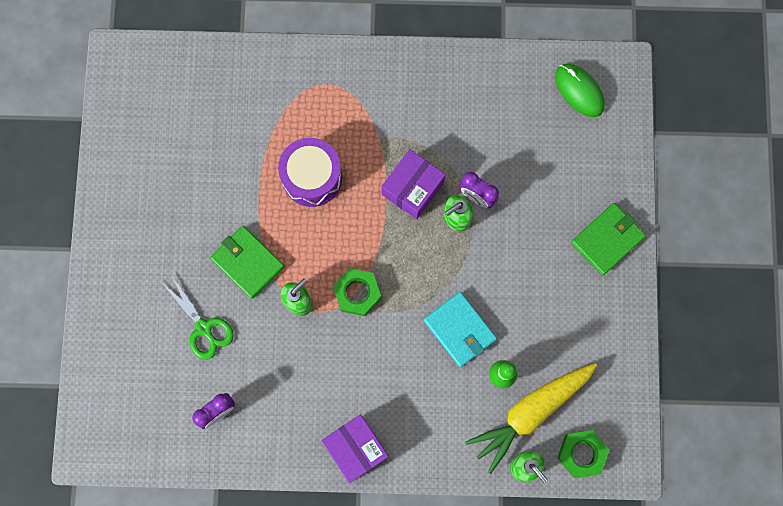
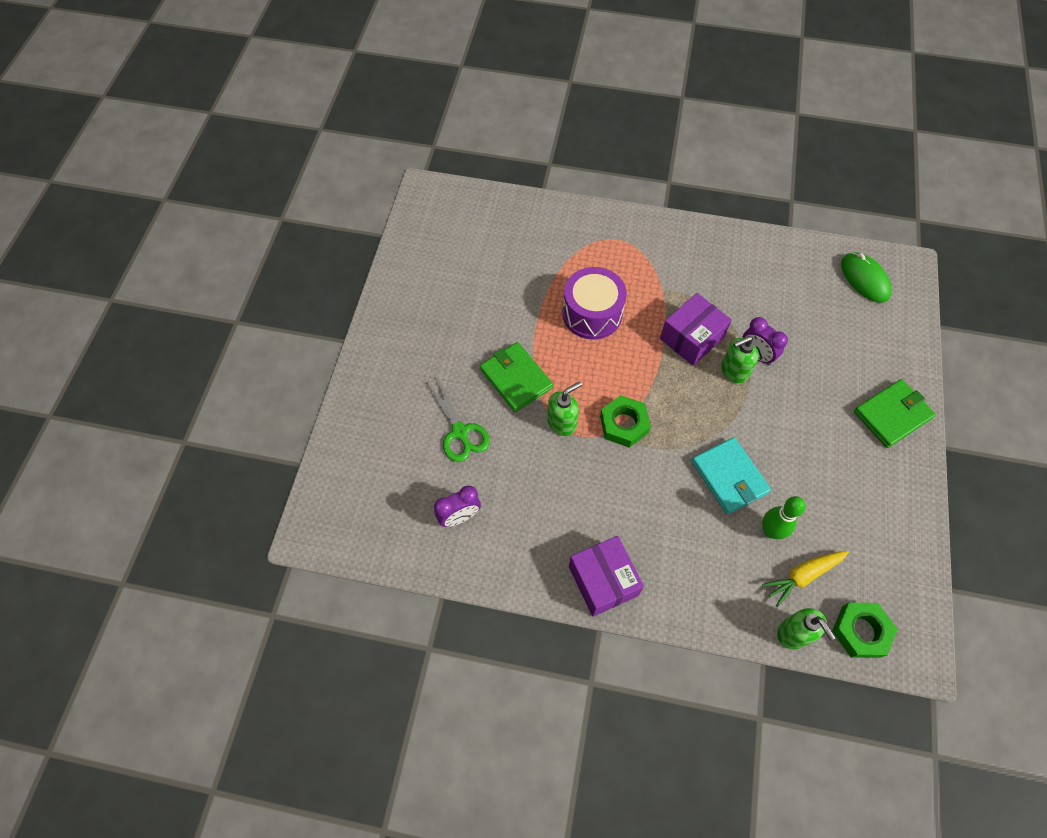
camera: 10 degrees right, 15 degrees down
(530, 413) = (803, 576): yellow carrot -> yellow carrot, size x0.57

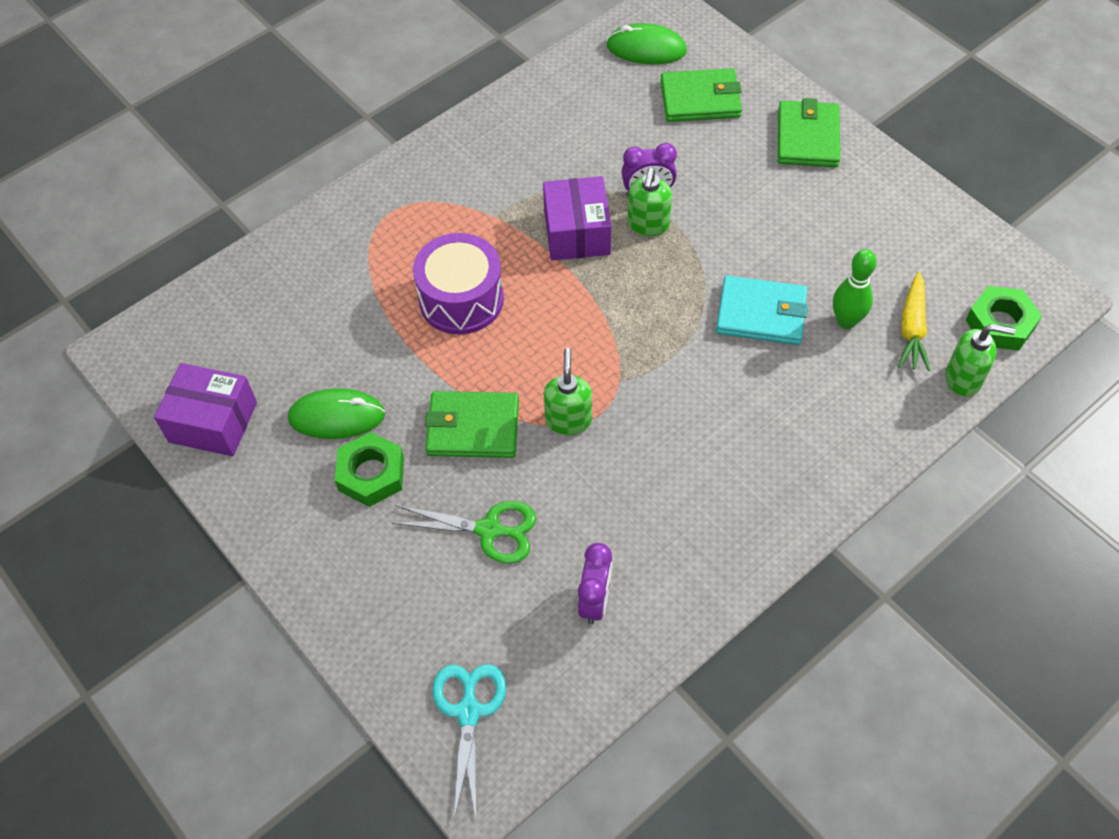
camera: 50 degrees left, 5 degrees down
(347, 499) = (468, 712): none -> turquoise scissors
(468, 310) = (337, 416): none -> green mouse
(603, 581) = (783, 507): purple box -> purple box (213, 422)
(624, 424) = (622, 363): green nut -> green nut (371, 474)
(857, 334) = (700, 99): none -> green wallet

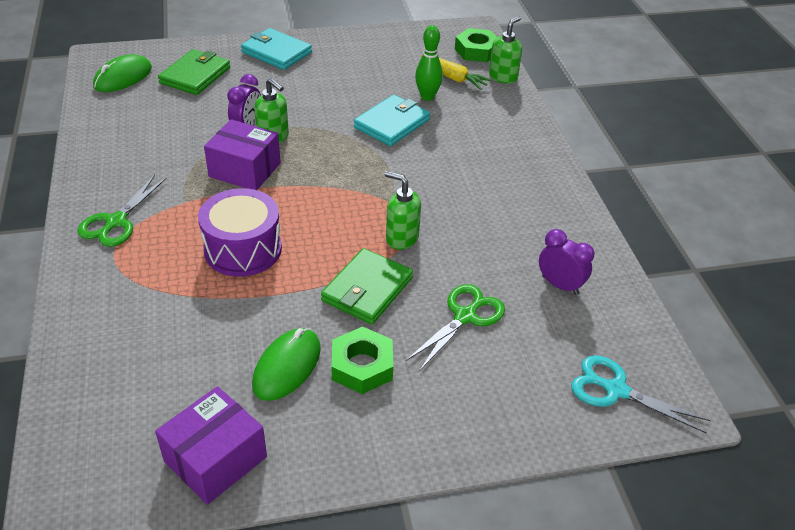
camera: 65 degrees left, 15 degrees down
(432, 186) = (116, 222): none -> green scissors
(808, 137) = (276, 52): green wallet -> turquoise wallet

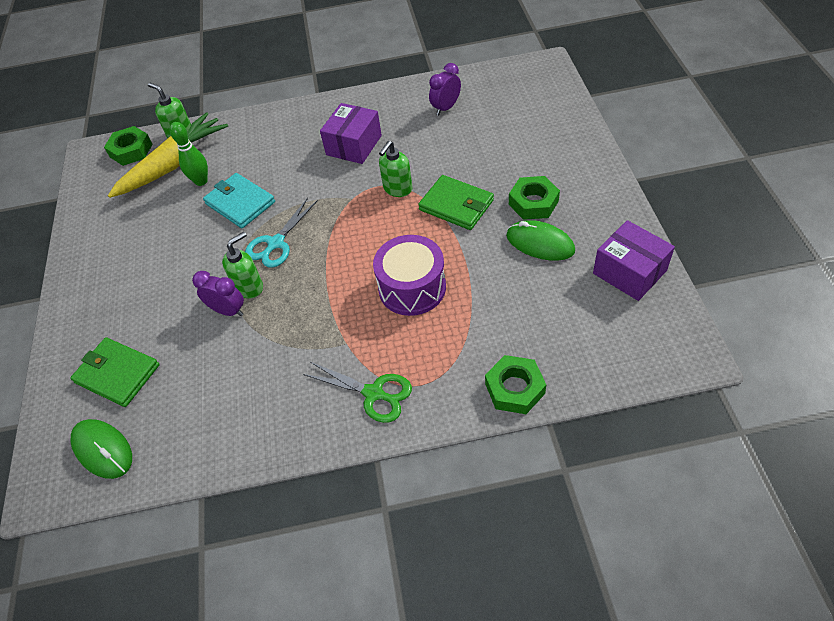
camera: 80 degrees left, 10 degrees up
(79, 326) = (514, 388): none -> green nut
(245, 170) = (299, 302): purple box -> purple box (354, 145)
(276, 52) = (88, 304): turquoise wallet -> none
(454, 78) = (174, 164): yellow carrot -> yellow carrot, size x1.76
(465, 317) = (480, 153): green scissors -> none
(616, 390) = (536, 88): turquoise scissors -> turquoise scissors (276, 243)

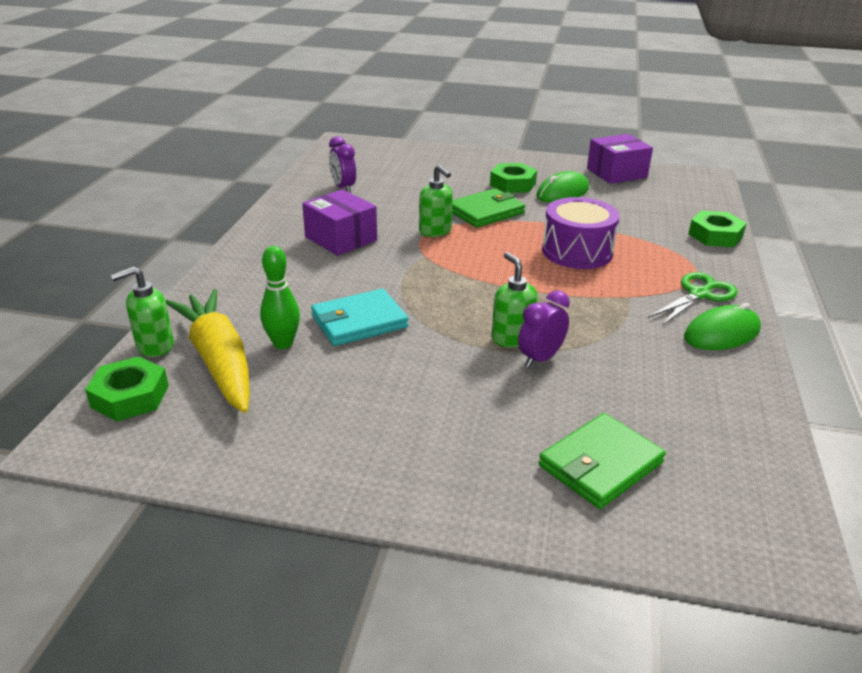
camera: 75 degrees left, 20 degrees down
(103, 450) = (728, 492): green mouse -> green mouse (721, 333)
(276, 243) = (453, 310): turquoise scissors -> none

